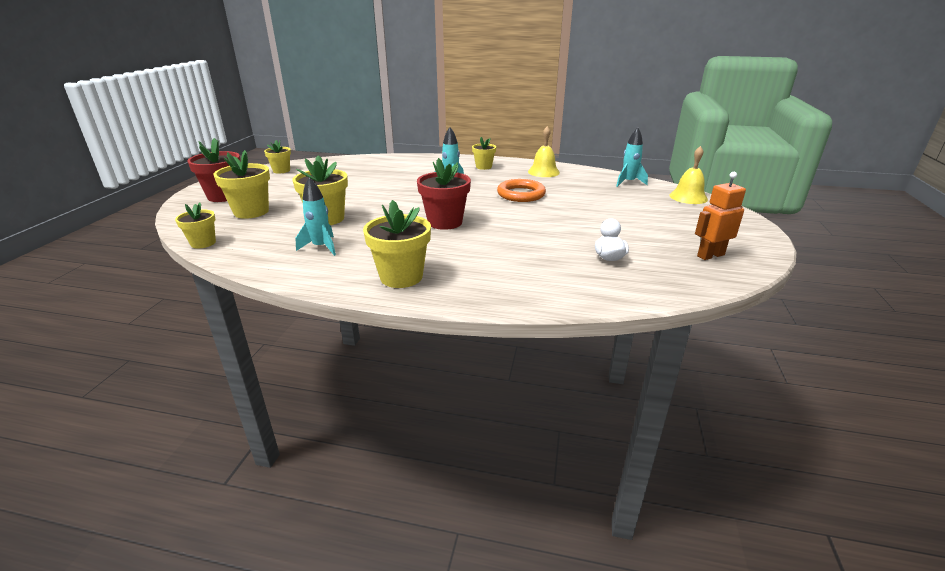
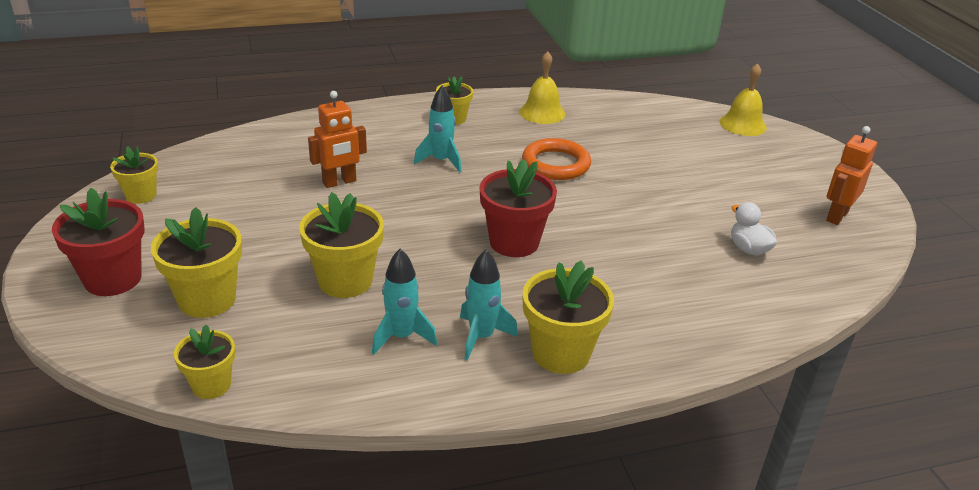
camera: 30 degrees left, 5 degrees up
(382, 181) = (339, 182): none -> orange robot
(628, 182) = (659, 112): turquoise rocket -> turquoise rocket (481, 337)

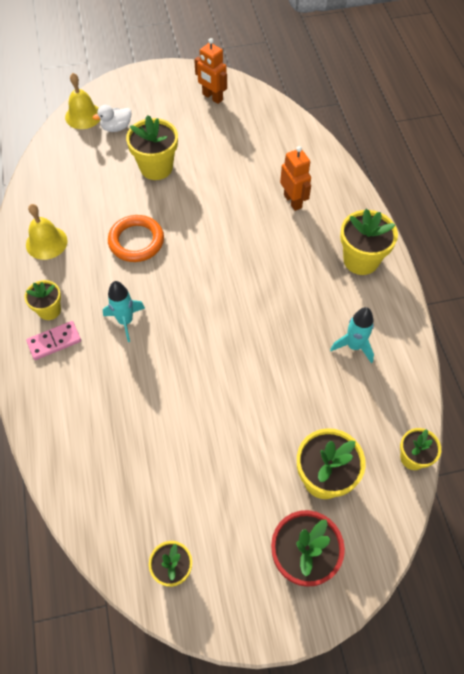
camera: 85 degrees left, 25 degrees up
(339, 182) = (157, 398): orange robot -> orange robot (293, 201)
(345, 281) = (296, 384): yellow flower pot -> yellow flower pot (156, 167)
(415, 123) = (54, 341): none -> pink domino
(481, 337) = (350, 301): turquoise rocket -> none
(514, 242) = (245, 276): red flower pot -> none
(748, 249) = (250, 149): white duck -> white duck (116, 127)

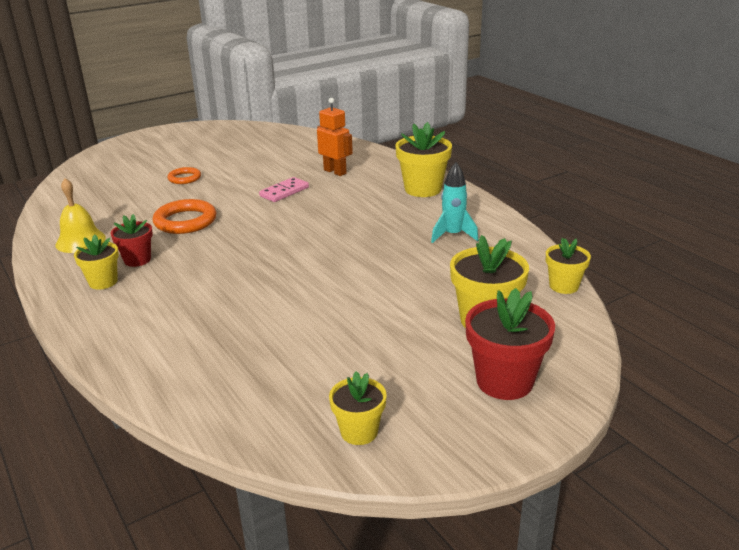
camera: 20 degrees left, 30 degrees down
(54, 341) = (119, 301): pink domino -> pink domino (284, 192)
(82, 287) = (137, 260): none -> red flower pot
(83, 116) = (90, 164): yellow bell -> none
(116, 127) = (130, 165): white duck -> none
(125, 321) = (199, 270): turquoise rocket -> none
(156, 167) = (184, 178): yellow flower pot -> orange ring
(212, 97) = (221, 135): orange robot -> none

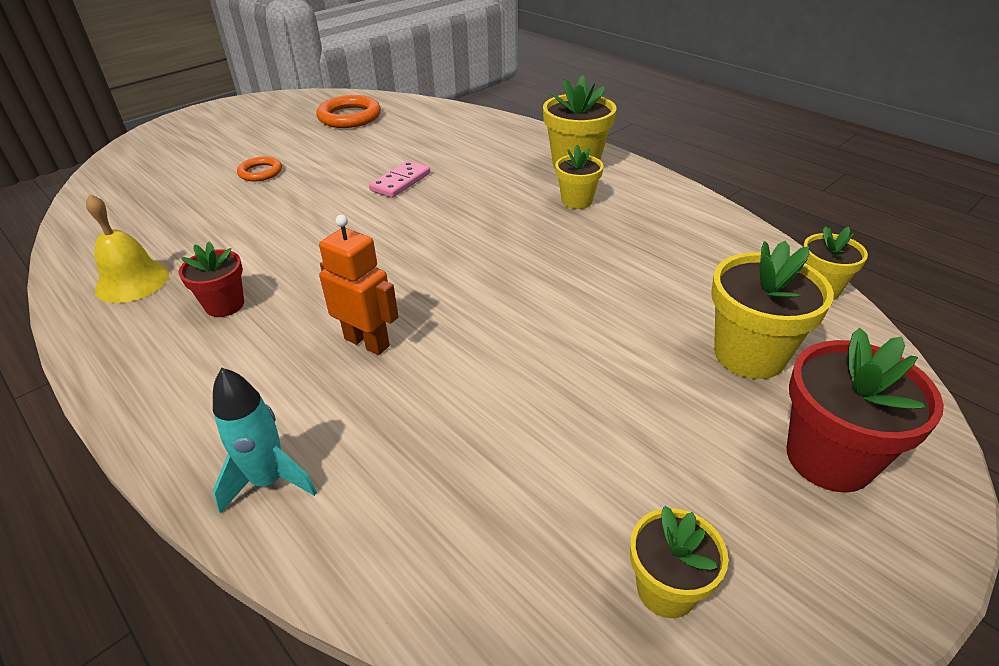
camera: 10 degrees left, 10 degrees up
(103, 282) = (181, 348): yellow flower pot -> yellow flower pot (577, 201)
(185, 221) = (279, 236): orange ring -> orange ring (349, 117)
(335, 172) = (456, 149): orange robot -> orange robot (367, 342)
(453, 235) = (643, 226): turquoise rocket -> turquoise rocket (269, 481)

